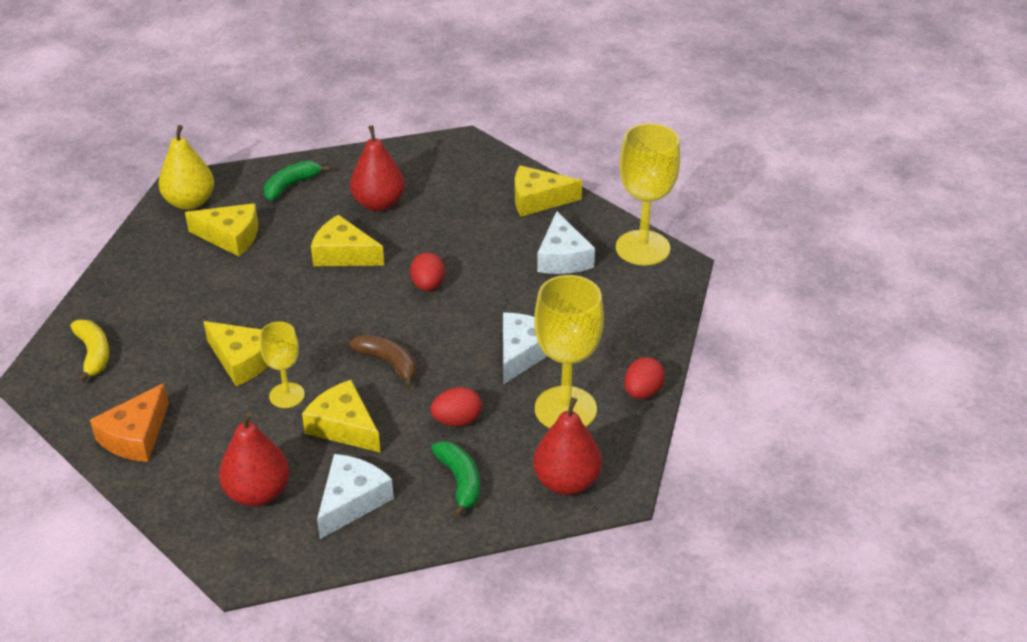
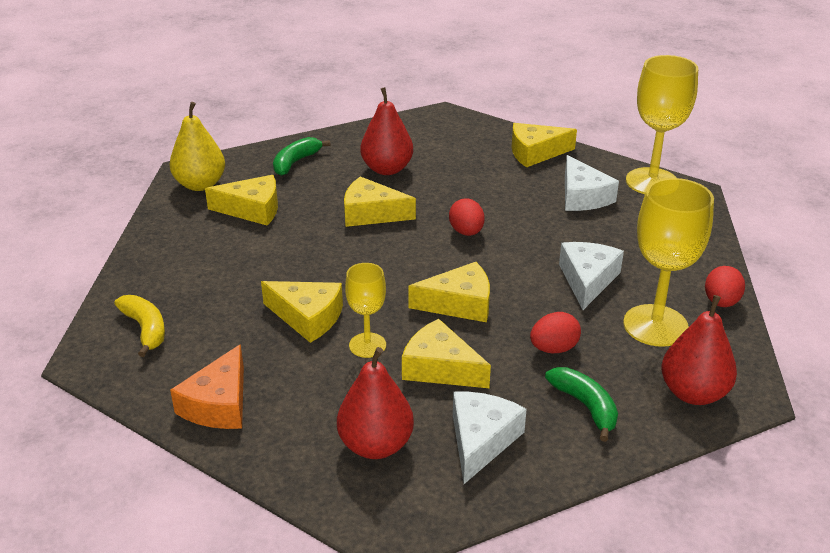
camera: 10 degrees left, 5 degrees down
(388, 363) = (459, 304): brown banana -> yellow cheese

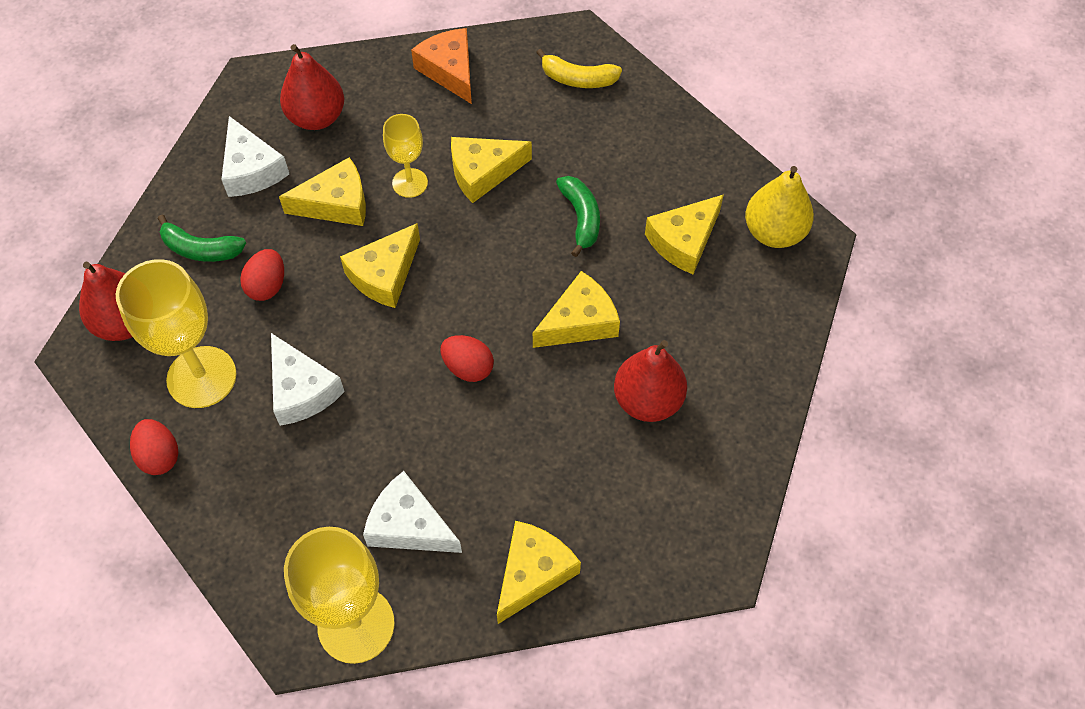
camera: 135 degrees right, 25 degrees up
(295, 162) = (744, 334): green banana -> green banana (581, 218)

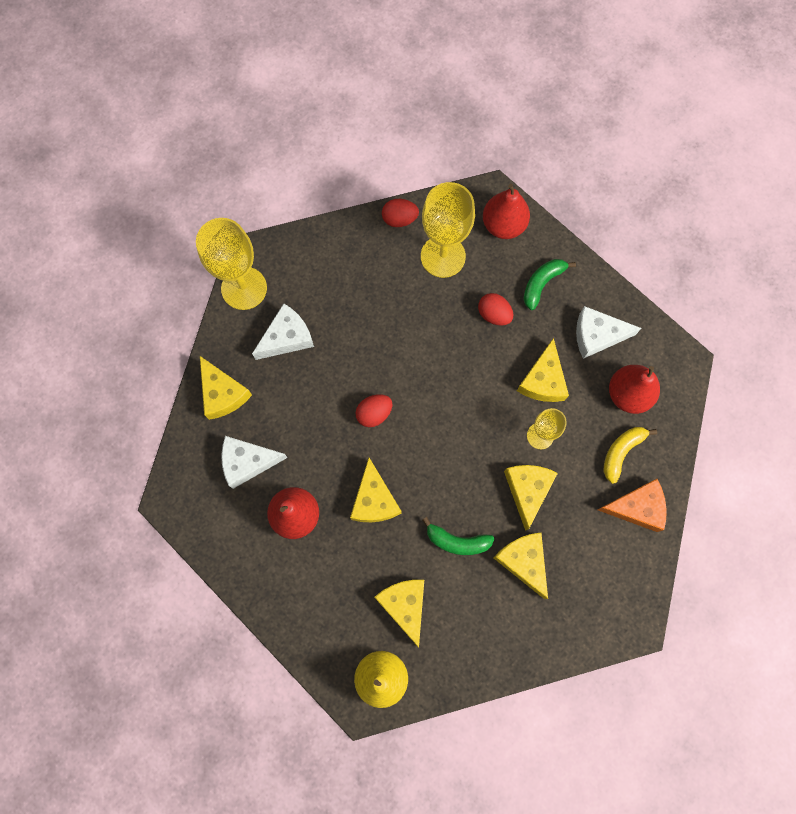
camera: 115 degrees right, 15 degrees up
(301, 390) = (406, 309): white cheese -> white cheese (248, 462)
(384, 275) = (469, 389): yellow cheese -> yellow cheese (523, 561)
(578, 79) = (588, 602): yellow banana -> yellow banana (621, 452)

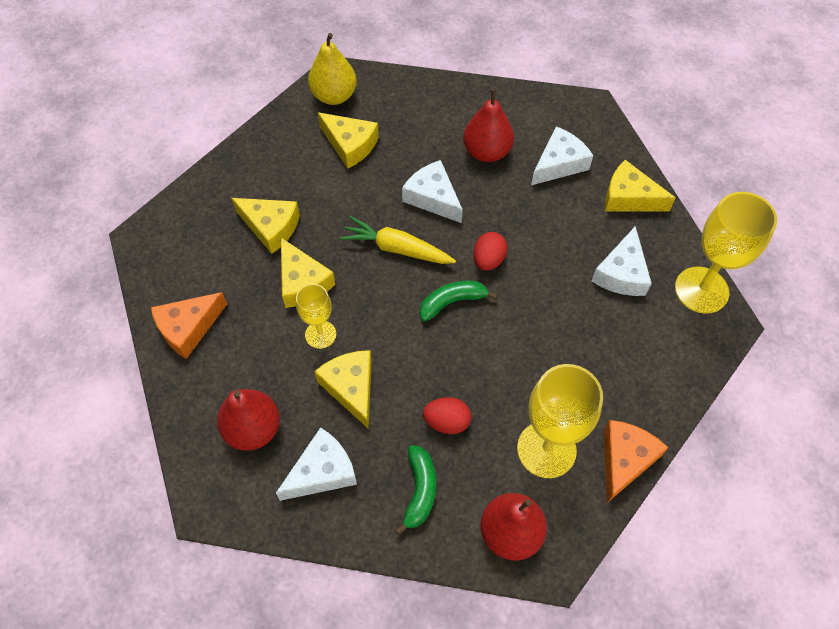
camera: 145 degrees right, 15 degrees down
(374, 499) = (433, 198): yellow cheese -> white cheese
(399, 219) = (625, 460): red egg -> orange cheese
(436, 471) = (396, 248): none -> yellow carrot
(457, 541) = (339, 209): green banana -> green banana (452, 302)
(621, 452) = (230, 368): yellow banana -> none

